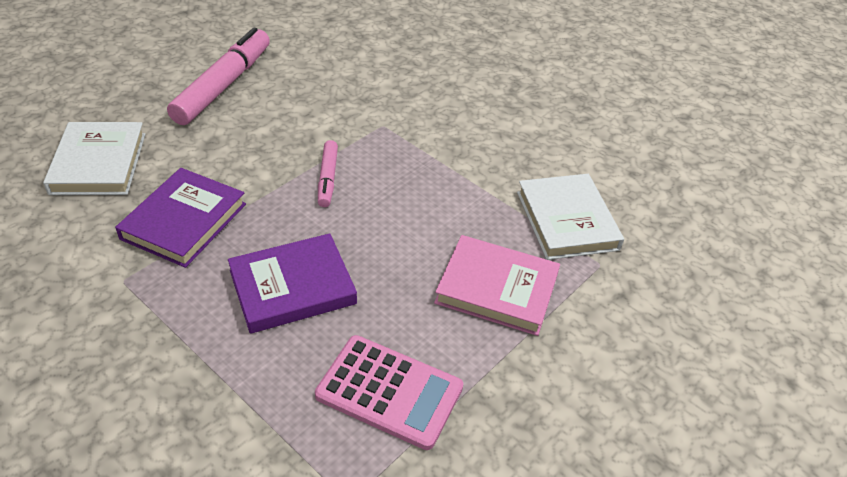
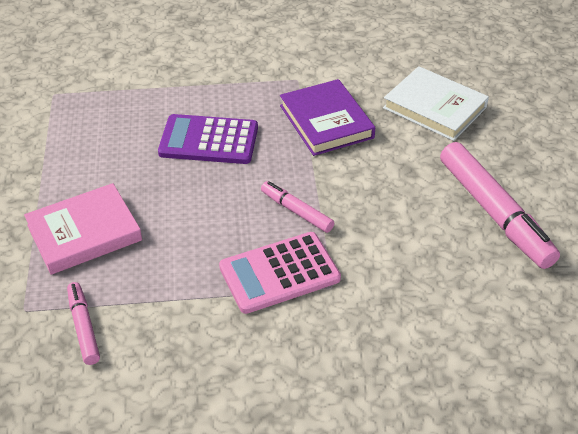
camera: 135 degrees right, 0 degrees up
(292, 287) = (209, 140): purple book -> purple calculator
(389, 392) = (86, 138): pink calculator -> pink calculator (279, 273)
(567, 220) = (84, 327): white book -> pink marker

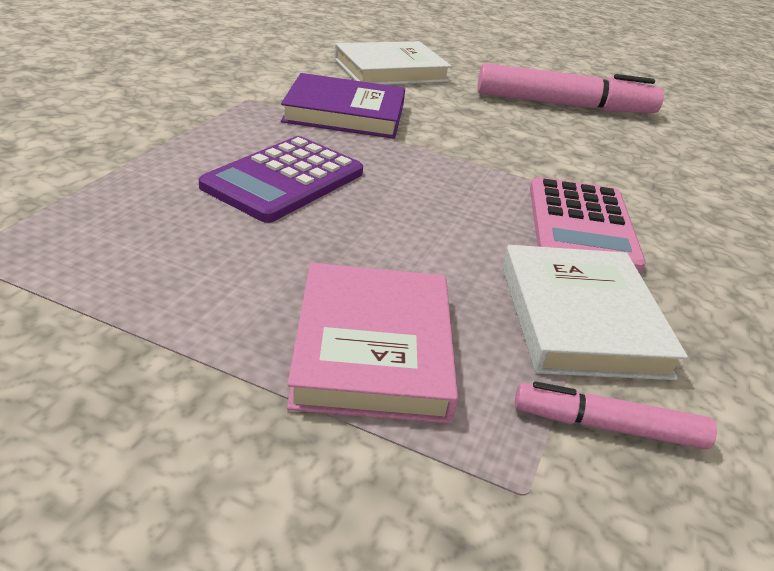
camera: 65 degrees left, 10 degrees down
(168, 297) = (581, 318): none -> white book
(296, 211) = (481, 179): pink marker -> none

